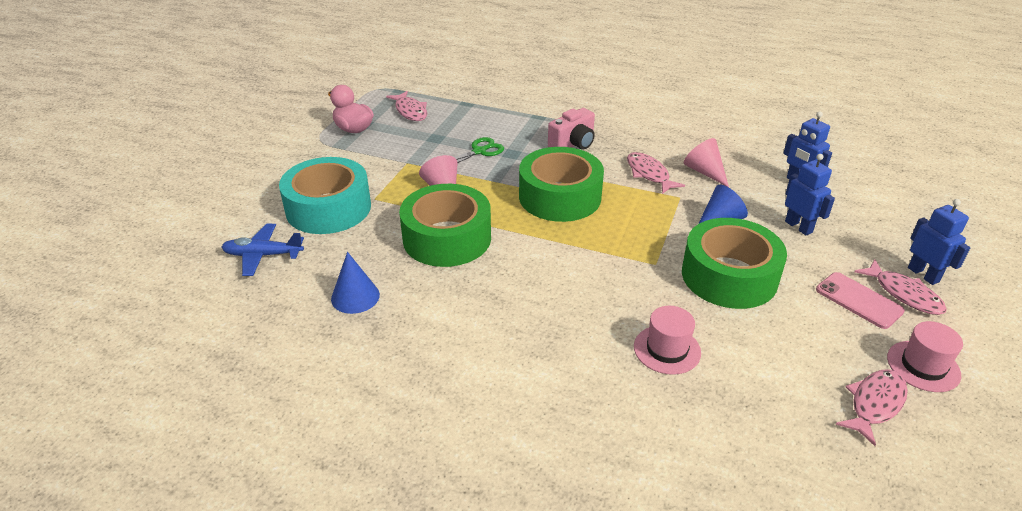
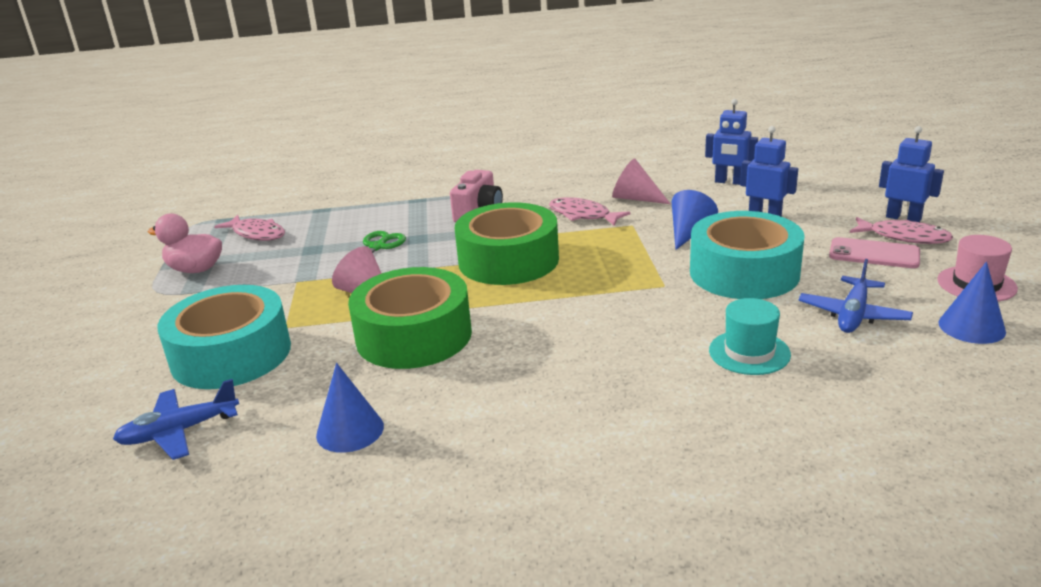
camera: 25 degrees left, 10 degrees down
(667, 349) = (749, 352): pink hat -> turquoise hat
(729, 276) = (744, 273): green tape -> turquoise tape
(782, 351) = (853, 315): none -> blue plane
(874, 404) = (971, 327): pink fish -> blue cone

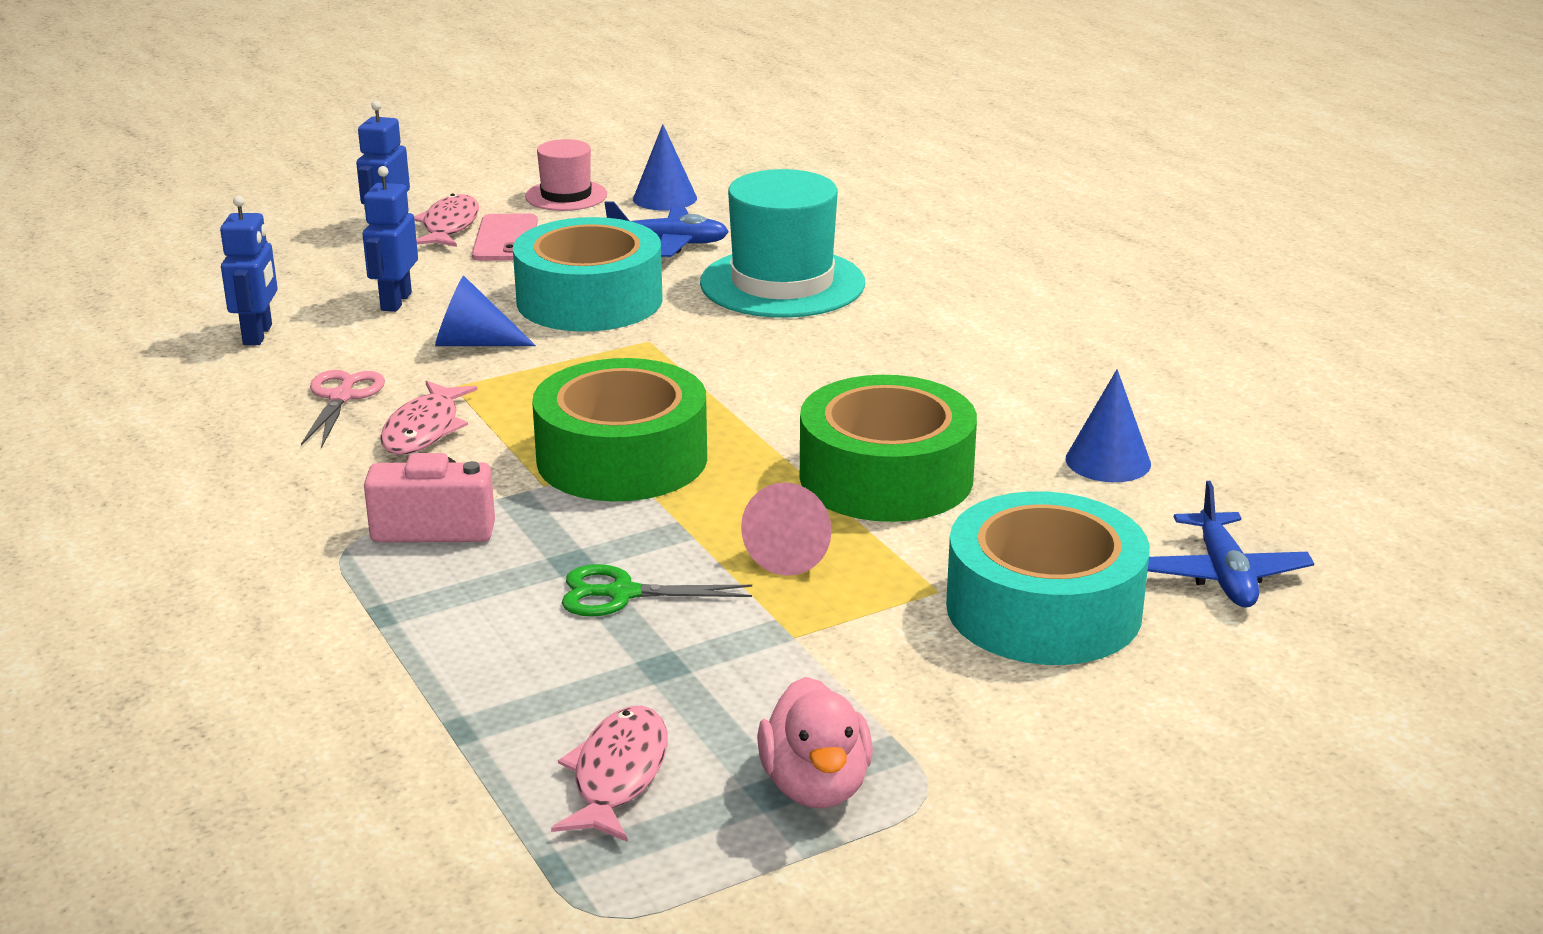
camera: 115 degrees left, 0 degrees up
(179, 432) = (1224, 575): blue plane -> blue plane turned 45 degrees clockwise
(635, 198) = (342, 397): pink cone -> pink scissors
(749, 352) = (782, 283): turquoise hat -> turquoise hat, size x1.82

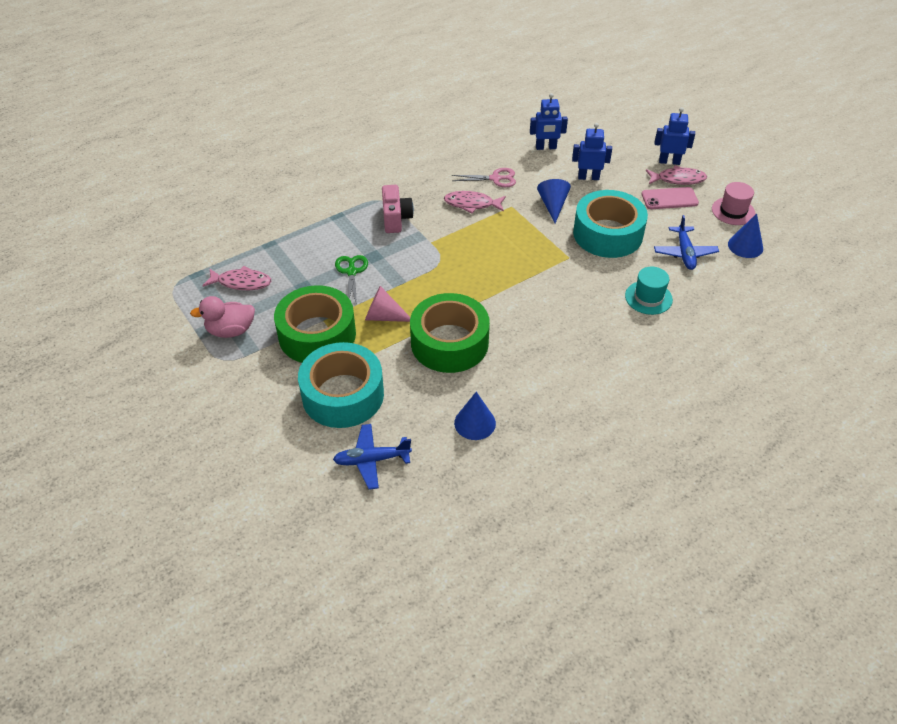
camera: 85 degrees right, 20 degrees up
(622, 458) = (455, 261): green tape -> green tape (317, 335)
(782, 283) = (648, 297): turquoise hat -> turquoise hat, size x0.55

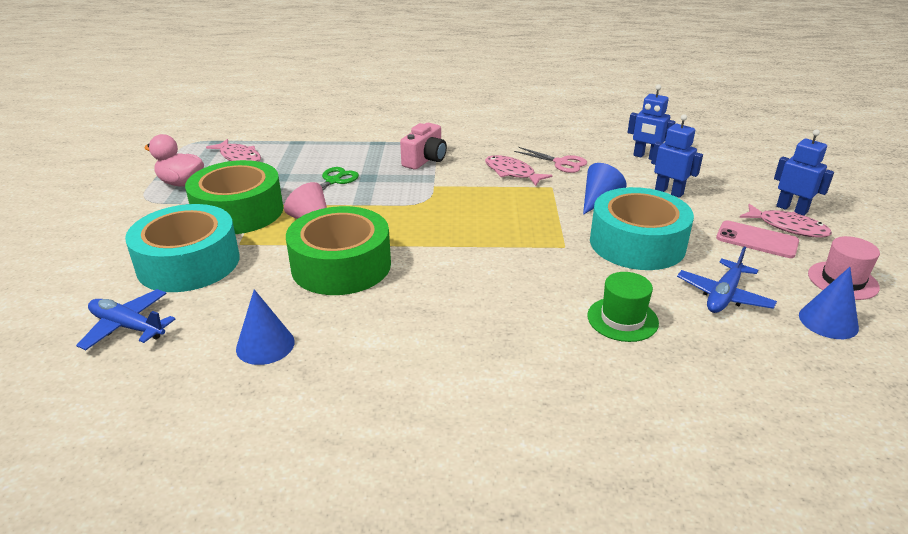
camera: 35 degrees right, 15 degrees down
(648, 297) = (622, 319): turquoise hat -> green hat

